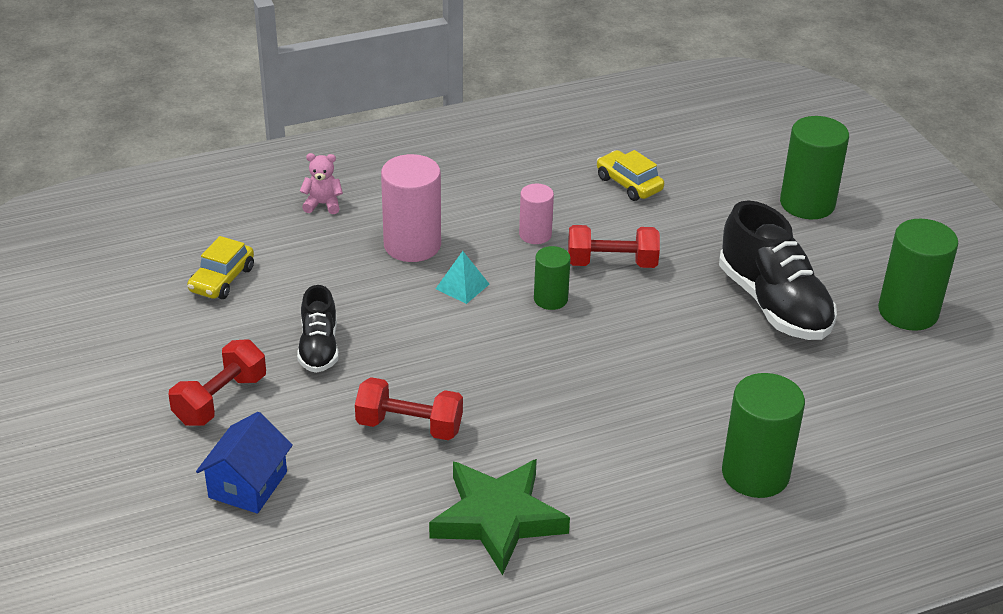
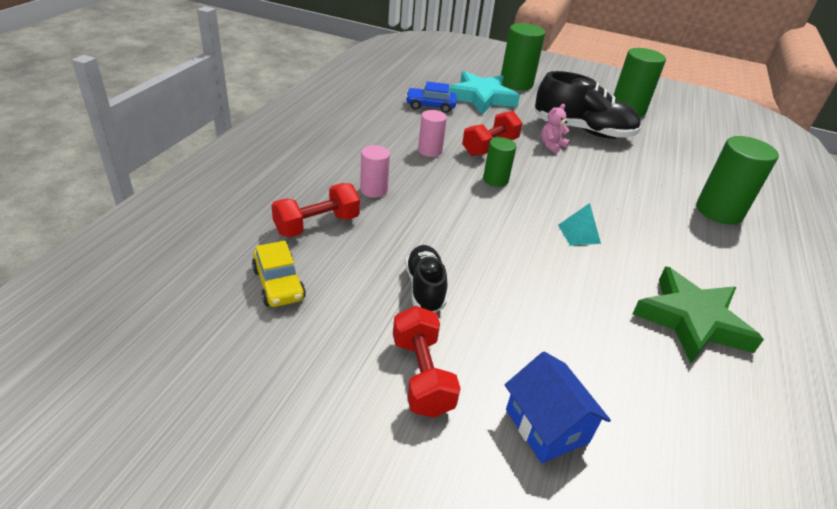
camera: 50 degrees left, 0 degrees up
(319, 348) = (425, 288): black shoe -> black shoe turned 135 degrees counterclockwise
(323, 204) = (274, 194): pink teddy bear -> pink teddy bear (551, 146)
(409, 426) = (558, 300): red dumbbell -> red dumbbell (317, 225)
(412, 245) = (373, 190): pink cylinder -> pink cylinder, size x0.57
(462, 286) = (441, 198): turquoise pyramid -> turquoise pyramid (579, 234)
(629, 184) = (430, 106): yellow car -> blue car
(716, 202) = (481, 97): none -> turquoise star

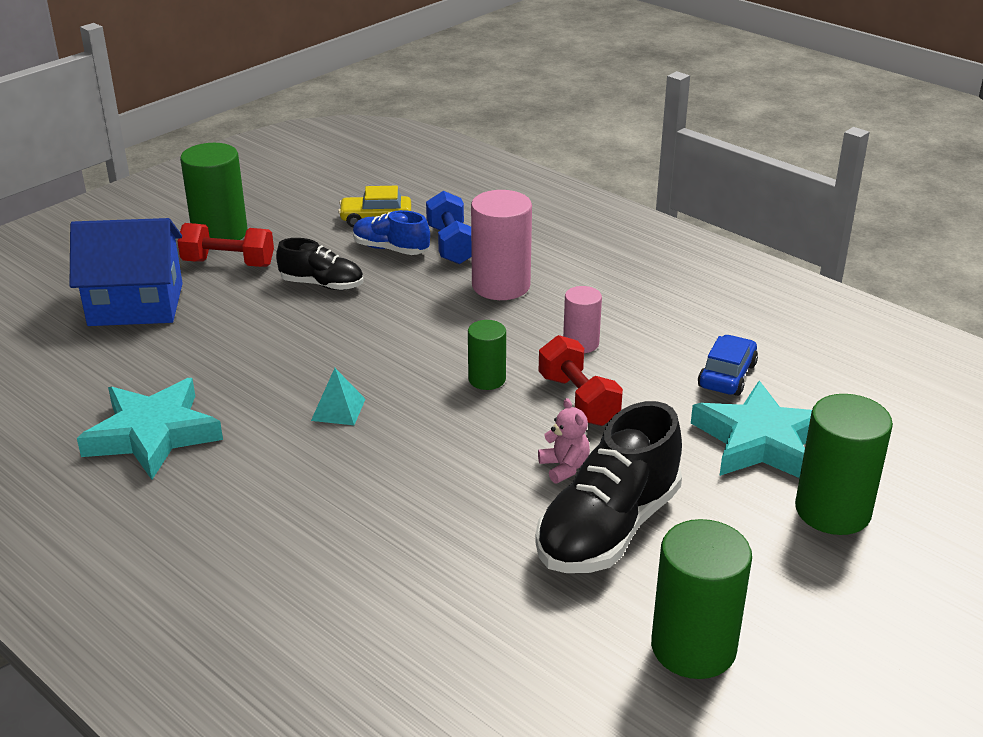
camera: 115 degrees right, 5 degrees down
(317, 225) = (451, 245): red dumbbell -> blue dumbbell
(339, 260) = (390, 249): none -> blue shoe
(373, 190) = (501, 286): pink cylinder -> pink cylinder, size x1.74
(546, 426) = (136, 304): blue house -> blue house, size x1.55
(691, 320) = (153, 434): green star -> turquoise star
(719, 211) = (302, 583): green cylinder -> green cylinder (220, 233)

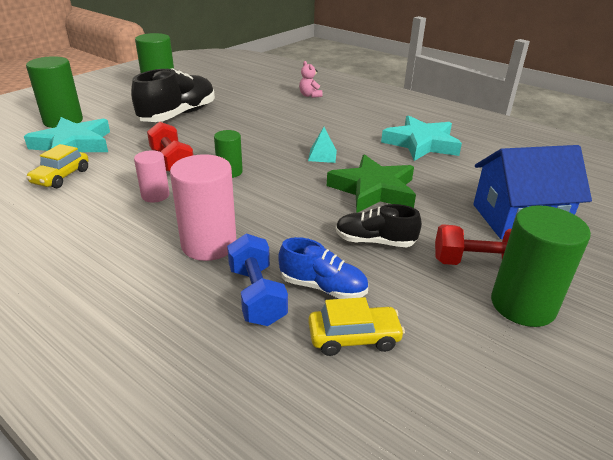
camera: 175 degrees right, 0 degrees up
(288, 346) = (373, 190): none -> green star
(564, 467) = (192, 134): pink teddy bear -> pink teddy bear (309, 95)
(727, 375) = (61, 177): blue car -> yellow car

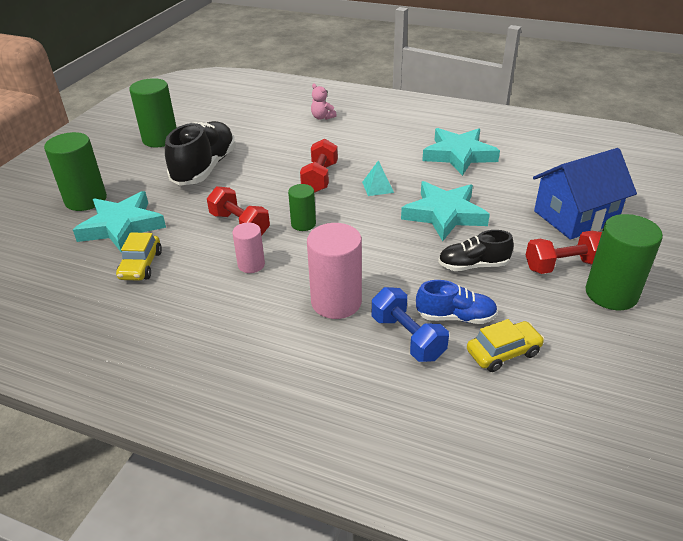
camera: 15 degrees left, 5 degrees up
(273, 139) = (320, 178): none -> red dumbbell
(373, 190) = (444, 214): green star -> turquoise star

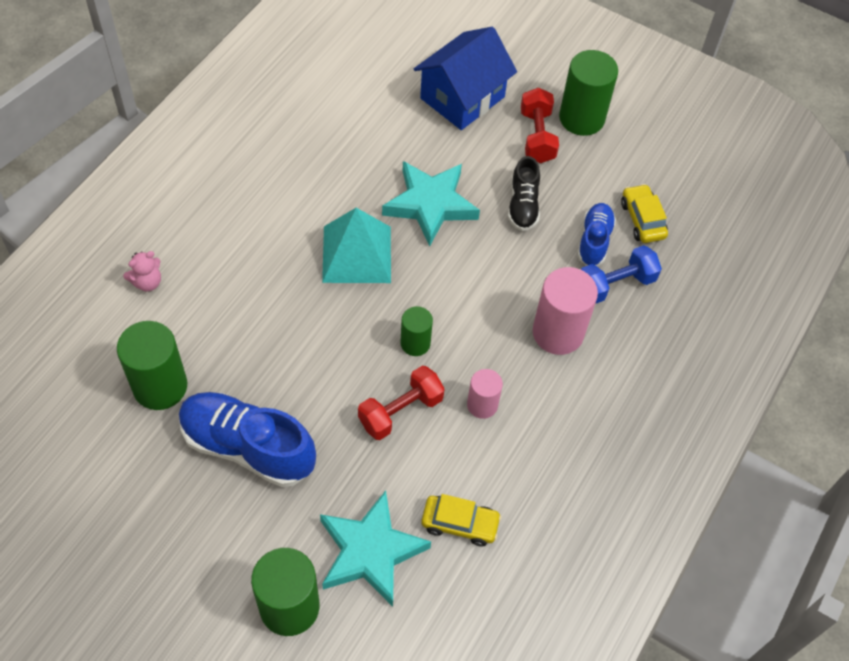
camera: 85 degrees left, 20 degrees up
(160, 139) = (134, 509): green cylinder -> green cylinder (160, 386)
(205, 168) = (247, 447): black shoe -> blue shoe
(320, 178) = (317, 311): red dumbbell -> none
(378, 187) = (357, 254): turquoise pyramid -> turquoise pyramid, size x2.05
(459, 155) = (308, 155): turquoise star -> none
(575, 217) = (462, 97): blue house -> blue house turned 60 degrees clockwise

